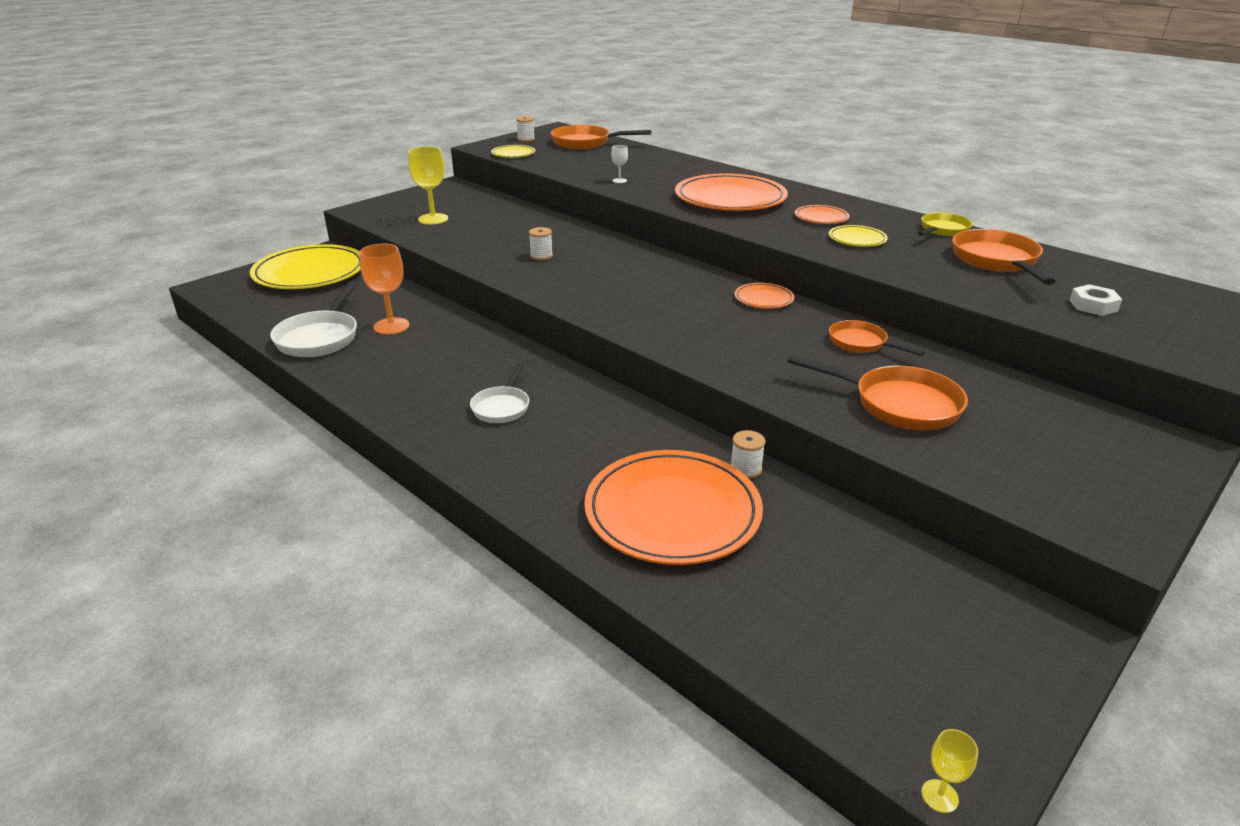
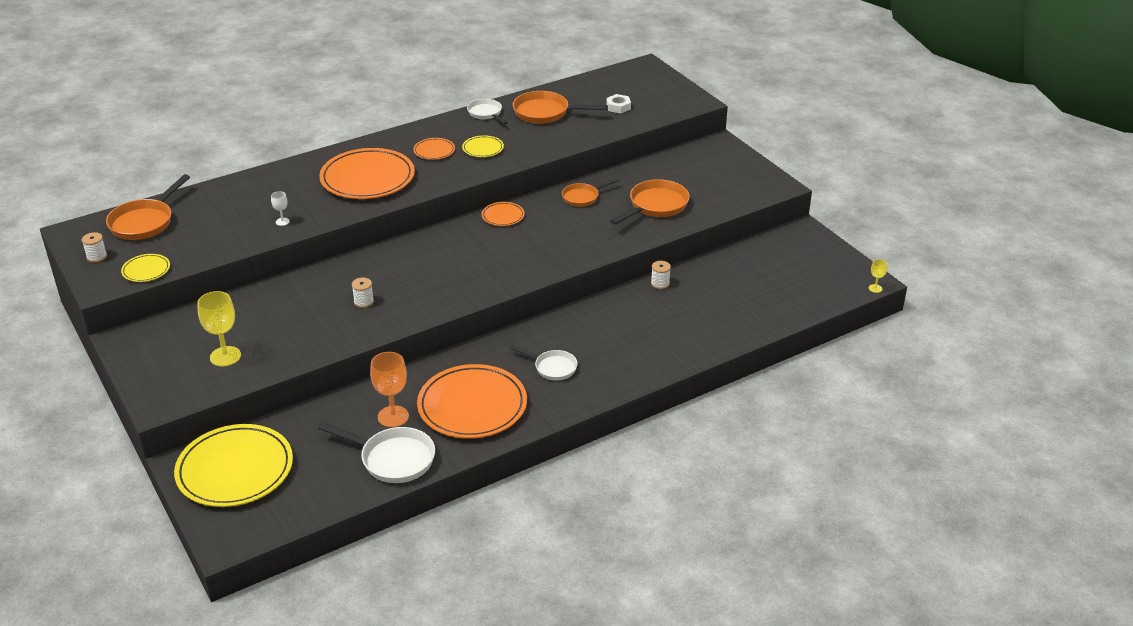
camera: 75 degrees left, 5 degrees up
(672, 512) = (690, 317): orange plate -> orange plate (472, 406)
(943, 230) = (486, 113): yellow pan -> white pan

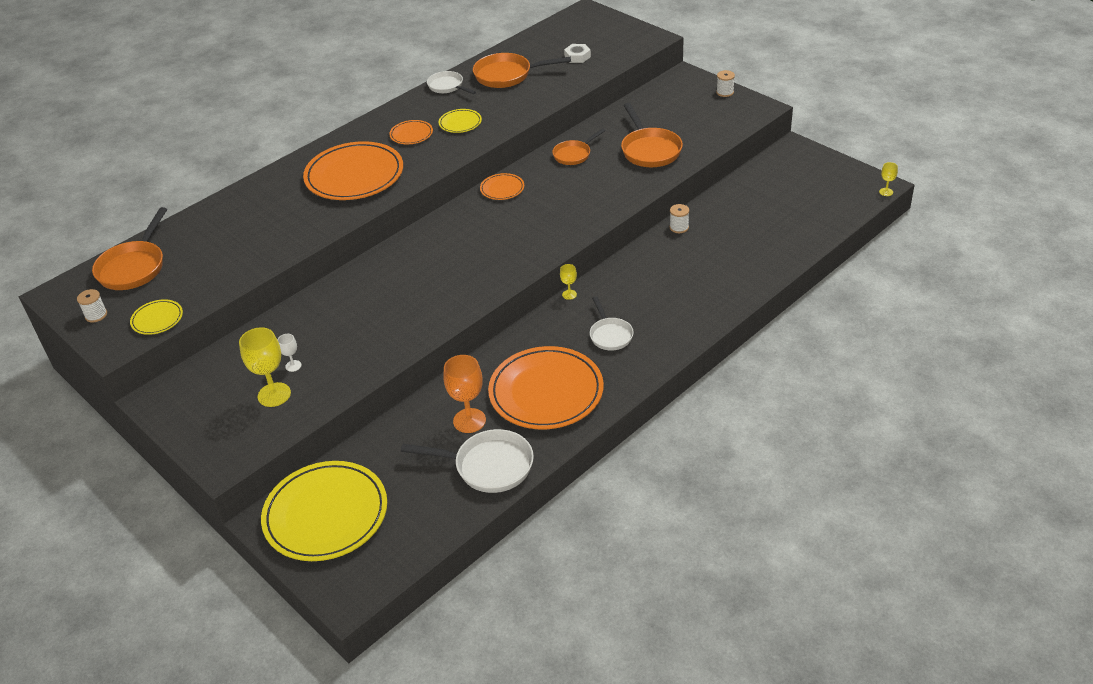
camera: 10 degrees left, 5 degrees up
(282, 222) = (284, 238): white goblet -> white goblet (293, 366)
(363, 302) = (397, 306): white spool -> white spool (725, 92)
(531, 324) = (569, 294): none -> yellow goblet
(552, 367) = (610, 335): white pan -> white pan turned 60 degrees clockwise
(655, 206) = (649, 150): orange pan -> orange pan turned 135 degrees clockwise

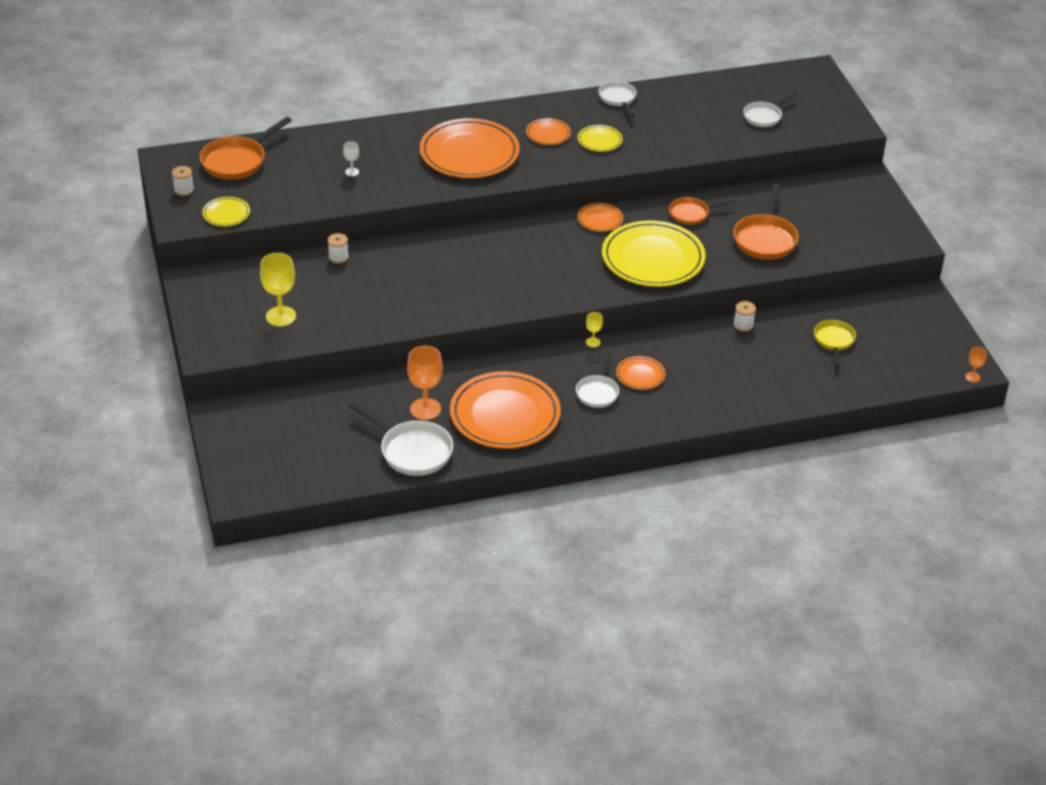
camera: 25 degrees right, 0 degrees up
(293, 366) = (311, 299): white goblet -> white goblet (352, 172)
(326, 514) = (264, 429): yellow plate -> yellow plate (653, 258)
(507, 75) = (682, 109): orange pan -> none
(577, 56) = (764, 116): white nut -> white pan
(633, 304) = (640, 375): none -> orange plate
(725, 92) = (891, 211): white spool -> white spool (338, 257)
(760, 209) = (834, 341): none -> yellow pan
(886, 192) = (972, 377): yellow goblet -> orange goblet

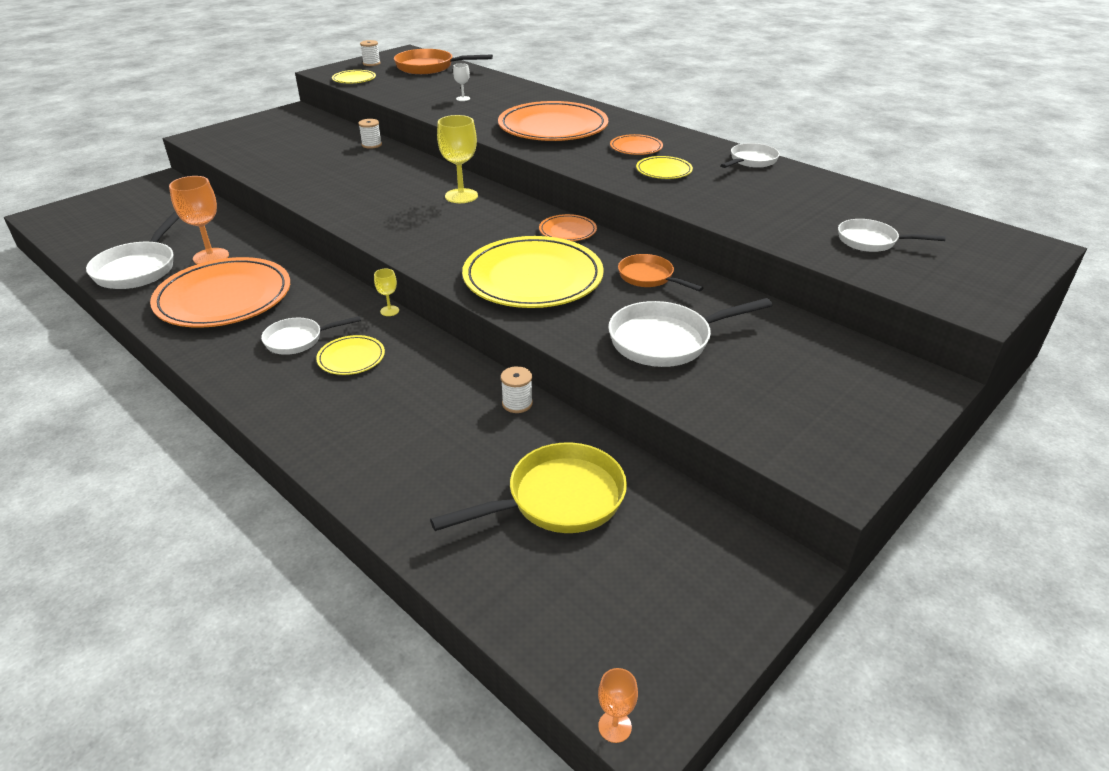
camera: 60 degrees right, 5 degrees down
(281, 316) = (267, 147): yellow goblet -> yellow goblet (461, 196)
(640, 375) = (351, 358): orange plate -> yellow plate
(765, 239) = (666, 340): orange pan -> white pan
(834, 341) = (558, 499): yellow pan -> yellow pan, size x1.60

